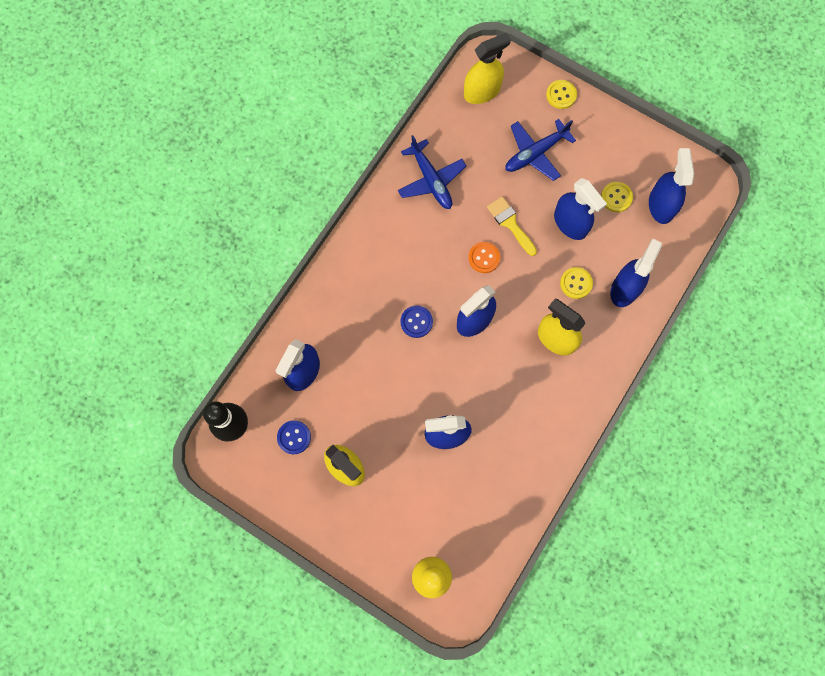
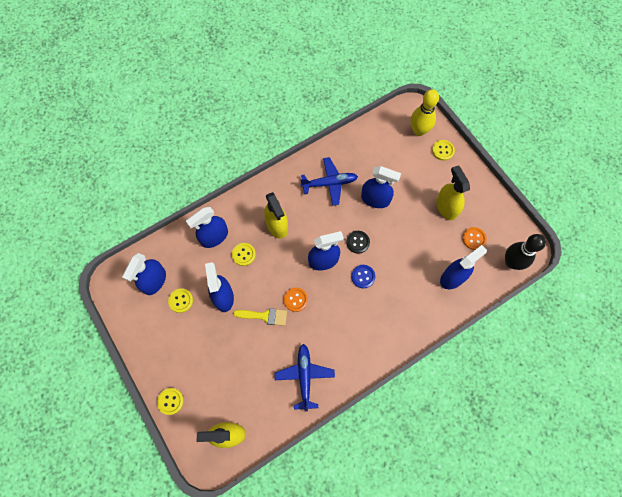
camera: 155 degrees left, 5 degrees down
(294, 437) = (474, 239): blue button -> orange button
(383, 557) = (443, 150): none -> yellow button
(443, 363) = (357, 242): none -> black button
(510, 223) = (264, 316): yellow brush -> yellow brush turned 75 degrees counterclockwise
(535, 153) = (217, 361): blue plane -> blue plane (330, 183)

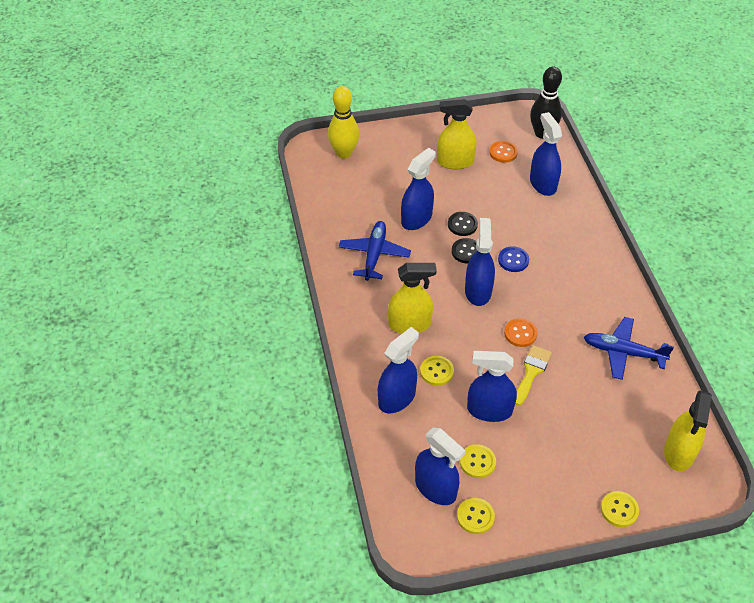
camera: 70 degrees left, 20 degrees down
(214, 237) = (397, 398): blue spray bottle -> blue spray bottle turned 120 degrees counterclockwise
(383, 231) = (462, 225): none -> black button
(443, 150) = (381, 142): yellow button -> yellow button (475, 516)

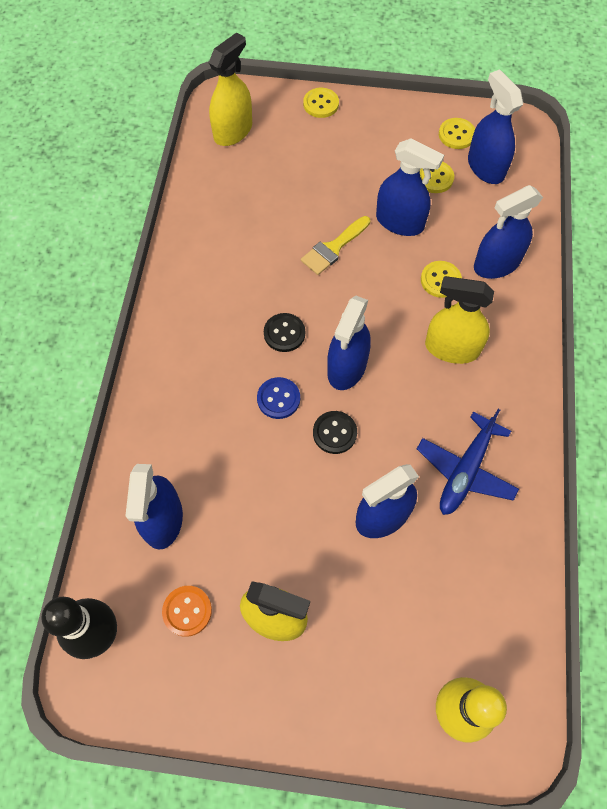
camera: 160 degrees left, 15 degrees up
(462, 225) = (320, 482): black button -> black button (284, 333)
(520, 333) = (322, 295): orange button -> none
(623, 352) = (220, 239): blue plane -> none

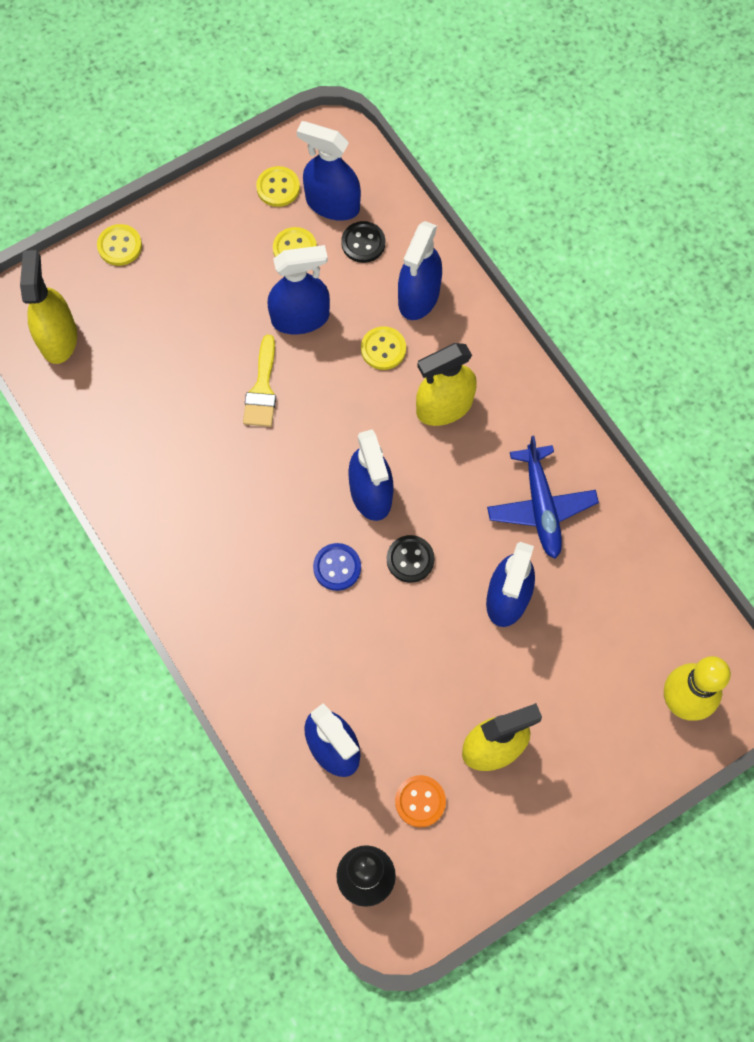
camera: 40 degrees left, 5 degrees up
(284, 333) = (289, 504): black button -> black button (363, 243)

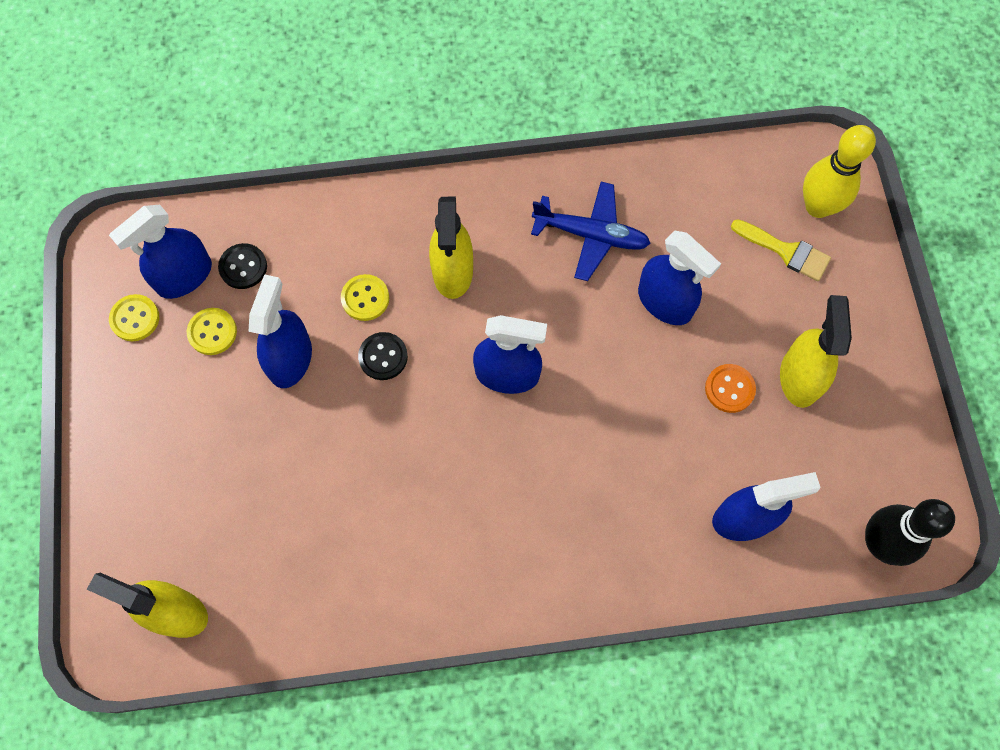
camera: 65 degrees left, 0 degrees up
(120, 246) = (105, 503): yellow button -> none
(262, 389) = (347, 428): yellow brush -> yellow brush (786, 251)
(337, 567) = (567, 438): blue button -> none
(410, 559) = (590, 368): black button -> black button (383, 357)
(419, 296) = (328, 243): blue spray bottle -> none
(420, 801) = (825, 463): orange button -> orange button (729, 389)

